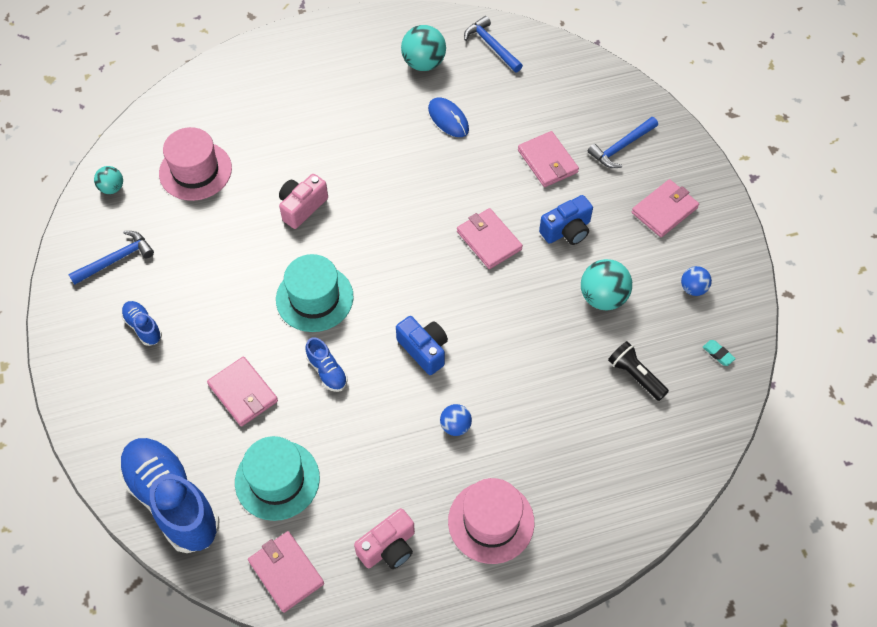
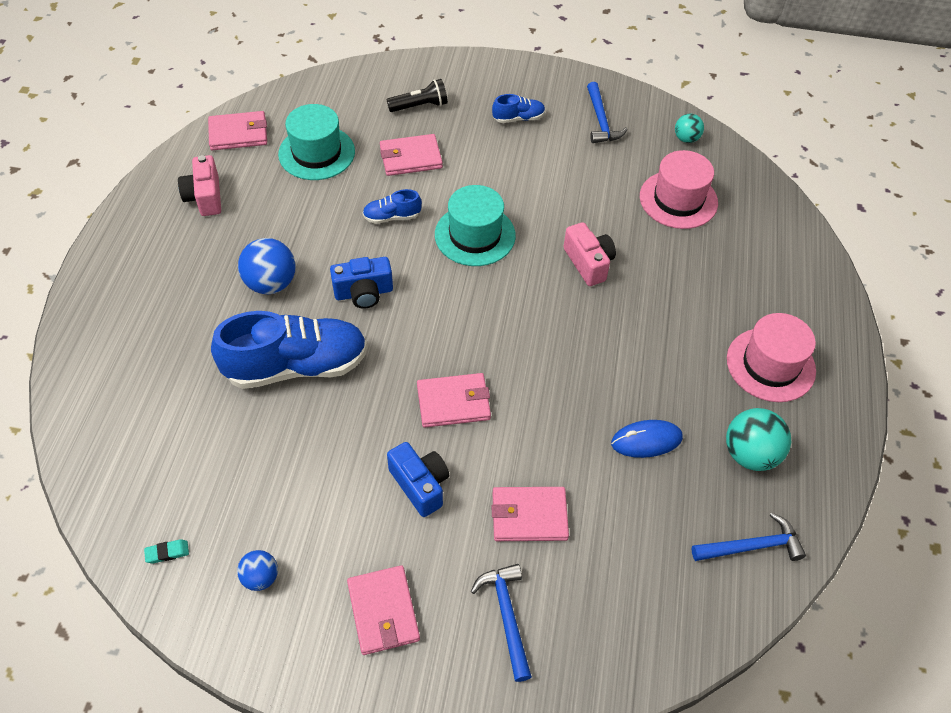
camera: 115 degrees right, 5 degrees down
(172, 501) = (347, 92): blue shoe -> blue shoe (296, 366)
(455, 426) = (271, 283): blue ball -> blue ball, size x1.71
(491, 521) = (167, 270): pink hat -> pink hat (770, 365)
(567, 230) = (420, 485): blue camera -> blue camera turned 150 degrees clockwise
(603, 297) = (314, 475): turquoise ball -> none
(635, 375) = (206, 455): black flashlight -> black flashlight (420, 106)

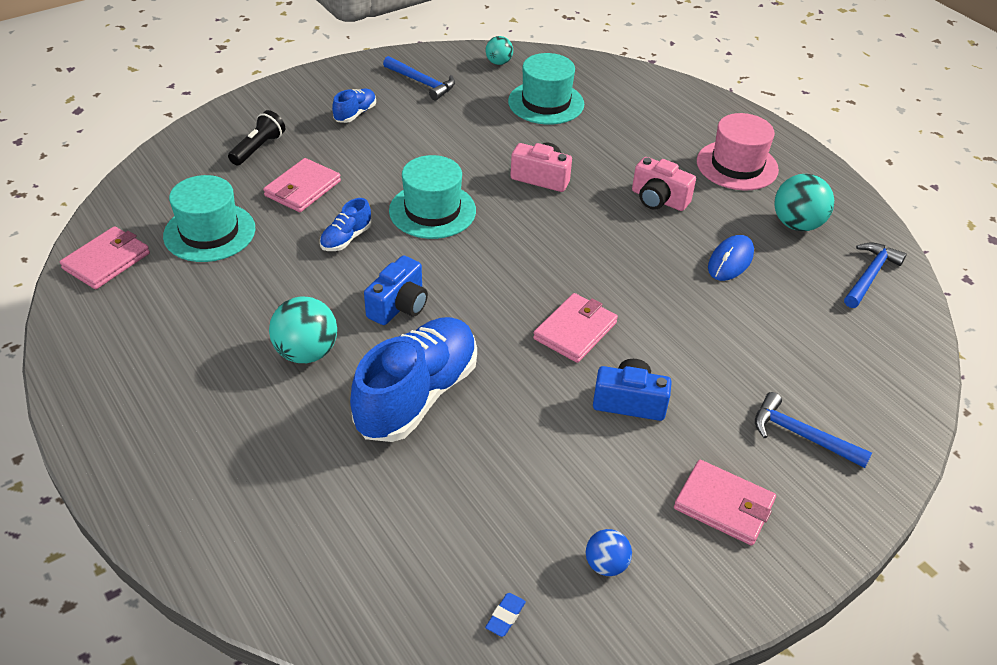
camera: 45 degrees left, 10 degrees down
(167, 552) = (505, 616): turquoise eraser -> blue eraser
(205, 197) = (143, 329): pink camera -> pink camera (658, 199)
(271, 283) = (306, 352): blue ball -> turquoise ball
(529, 516) = (727, 362): pink wallet -> none
(678, 199) = (546, 103): pink hat -> turquoise hat

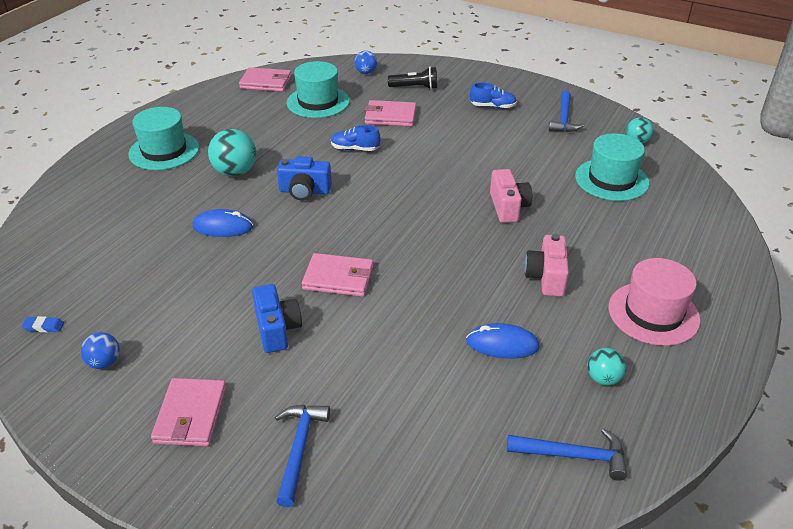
camera: 65 degrees right, 5 degrees down
(180, 170) = (366, 72): none -> blue ball
(417, 395) = (223, 227): blue shoe -> blue mouse
(432, 210) = (417, 172): turquoise hat -> turquoise hat (164, 151)
(797, 224) = (603, 378): turquoise ball -> turquoise ball, size x0.59

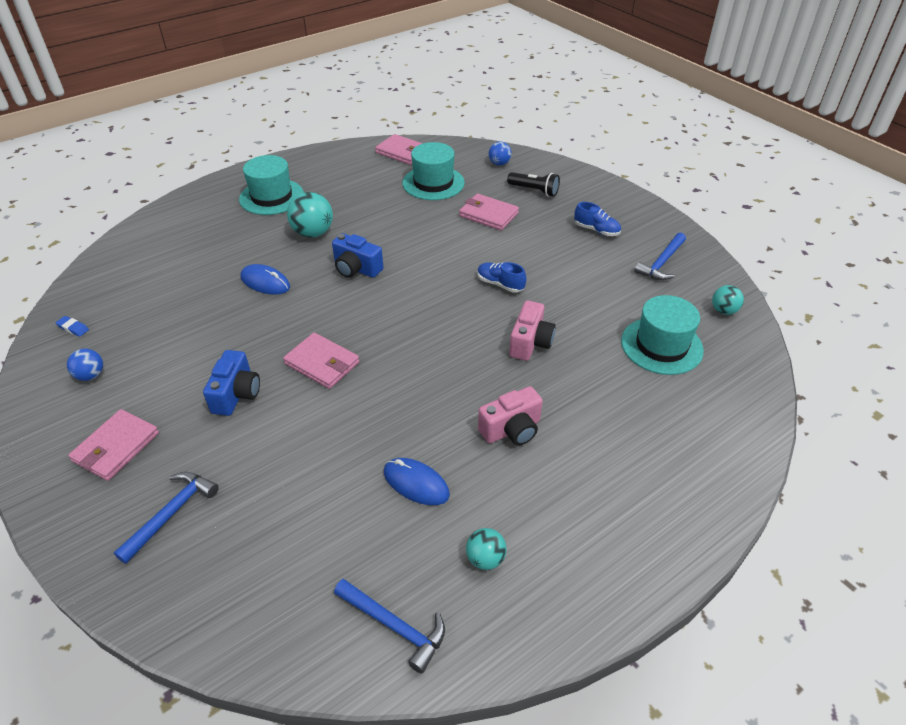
camera: 25 degrees right, 5 degrees up
(355, 149) = (431, 239): blue shoe -> blue shoe (500, 284)
(546, 277) = (511, 429): pink camera -> pink camera turned 150 degrees counterclockwise
(653, 313) = (592, 509): pink hat -> none

